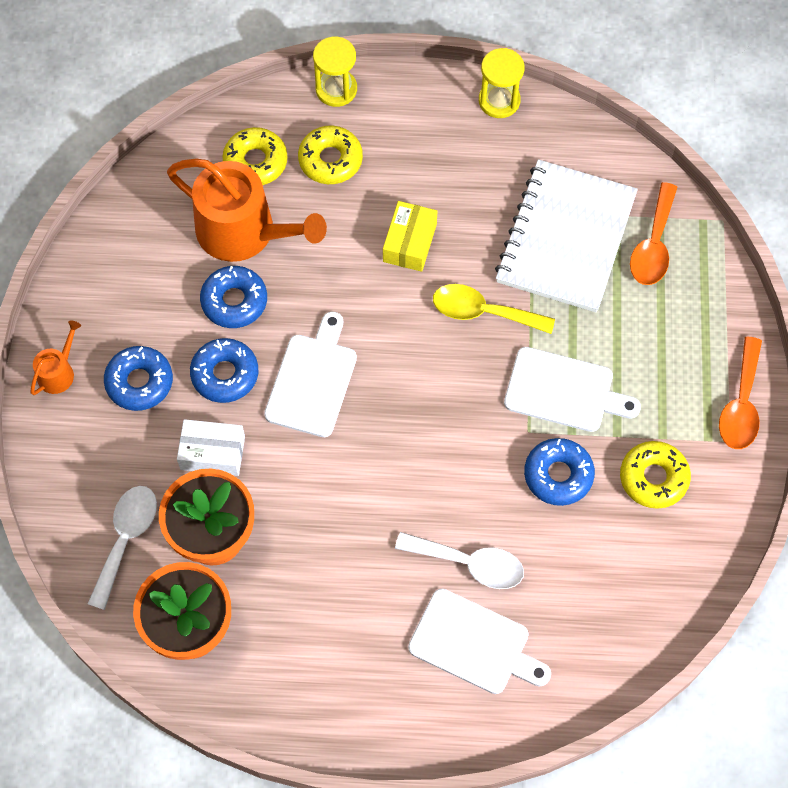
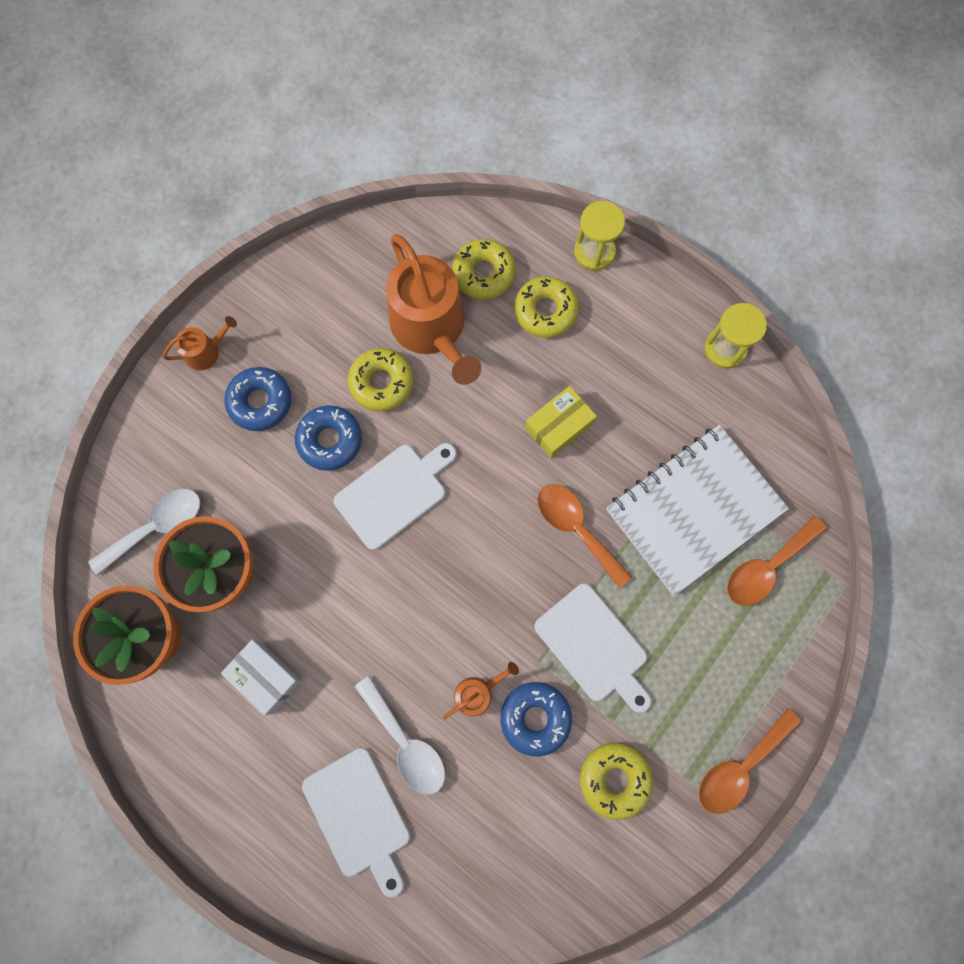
camera: 35 degrees right, 10 degrees up
(212, 453) = (273, 500): white box -> white box (266, 676)
(234, 301) = (381, 382): blue donut -> yellow donut
(483, 312) = (576, 528): yellow spoon -> orange spoon
(498, 487) = (477, 693): none -> orange watering can

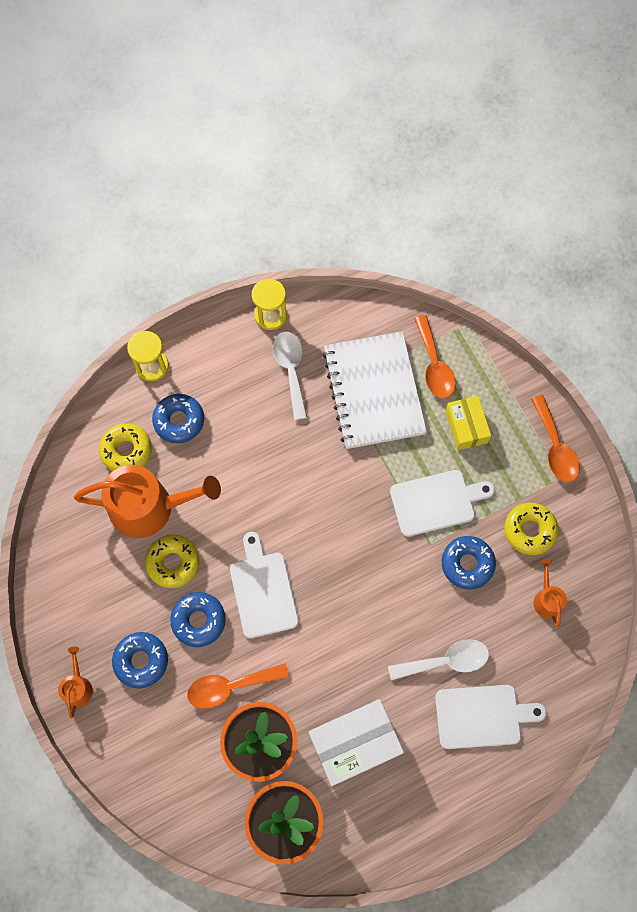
camera: 65 degrees left, 5 degrees down
(157, 527) = (201, 782): white spoon -> white spoon (291, 370)
(266, 676) = (354, 743): white box -> white box, size x1.59
(477, 693) = (433, 595): orange watering can -> orange watering can (547, 599)
(545, 311) = (179, 421): yellow donut -> blue donut
(559, 426) = (270, 452): yellow box -> yellow box (466, 426)
(576, 528) = (349, 475): orange spoon -> orange spoon (230, 686)

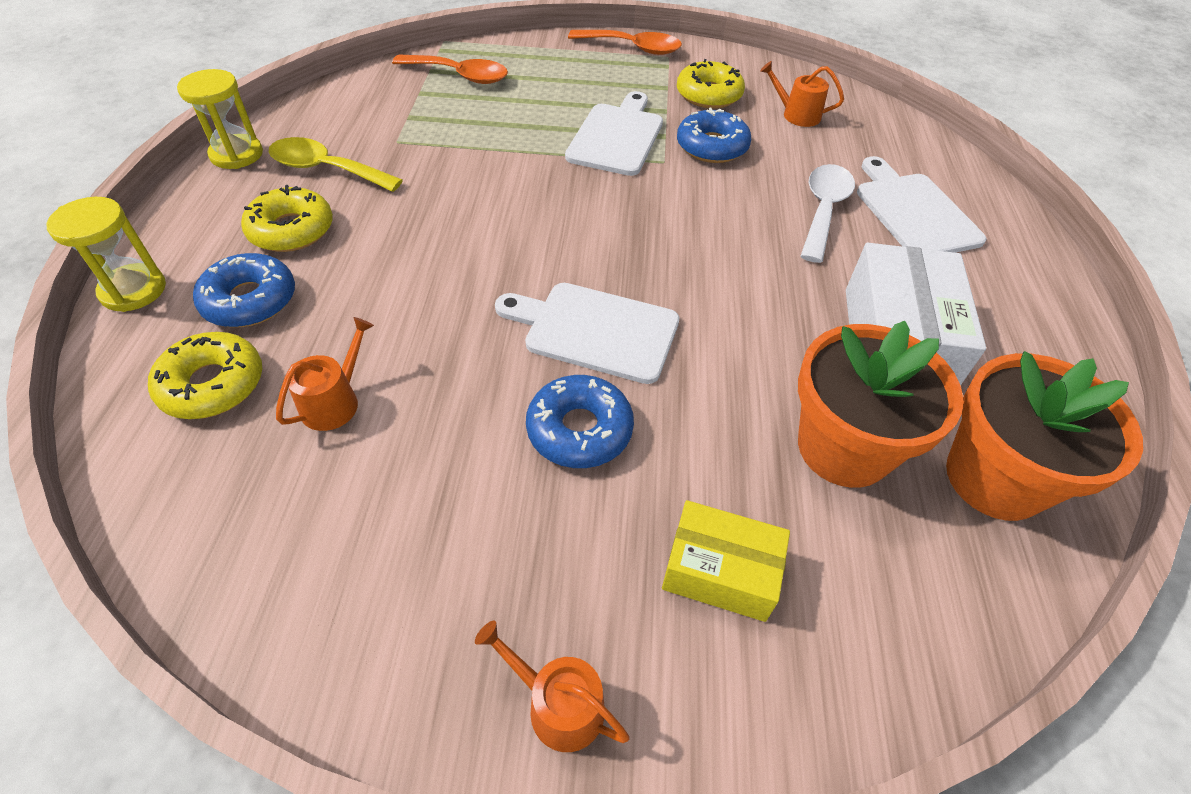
camera: 60 degrees left, 20 degrees down
(141, 661) = (587, 553): blue donut -> none
(149, 507) = (334, 402): orange watering can -> orange watering can, size x0.45
(173, 563) = (455, 416): yellow donut -> yellow donut (291, 230)
(230, 686) = (721, 442): orange spoon -> none
(291, 370) = (326, 169): white spoon -> yellow spoon
(374, 391) = (436, 123): white notebook -> none
(466, 426) = (552, 85): yellow box -> yellow box (720, 571)
(482, 716) = (913, 212): white cutting board -> white cutting board turned 45 degrees counterclockwise

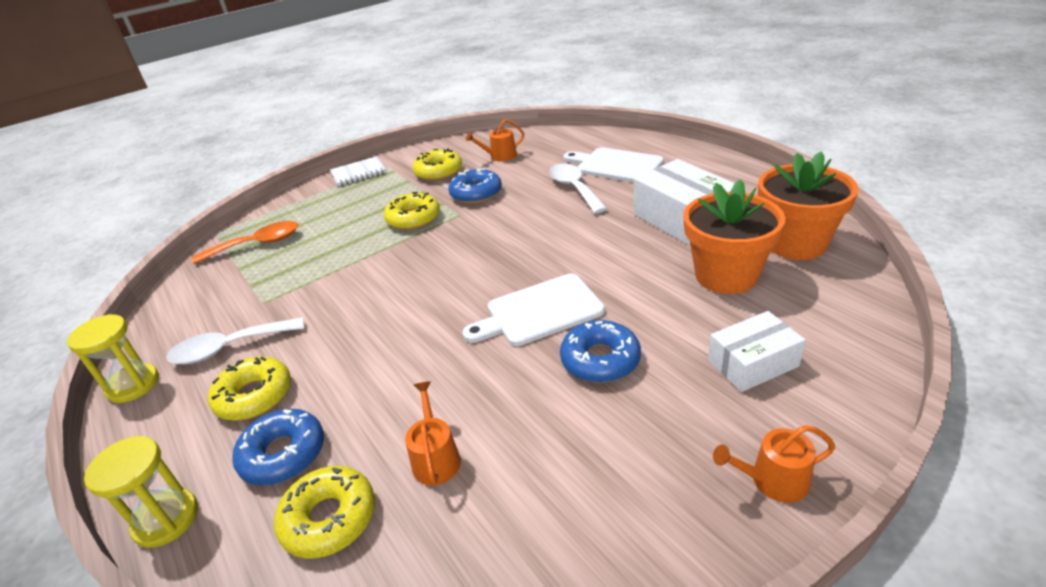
camera: 35 degrees left, 15 degrees down
(326, 169) = (229, 348): yellow spoon -> white spoon
(616, 136) = (413, 218): white cutting board -> yellow donut
(633, 48) = (358, 173): orange spoon -> white notebook
(720, 571) = (752, 363): yellow box -> white box

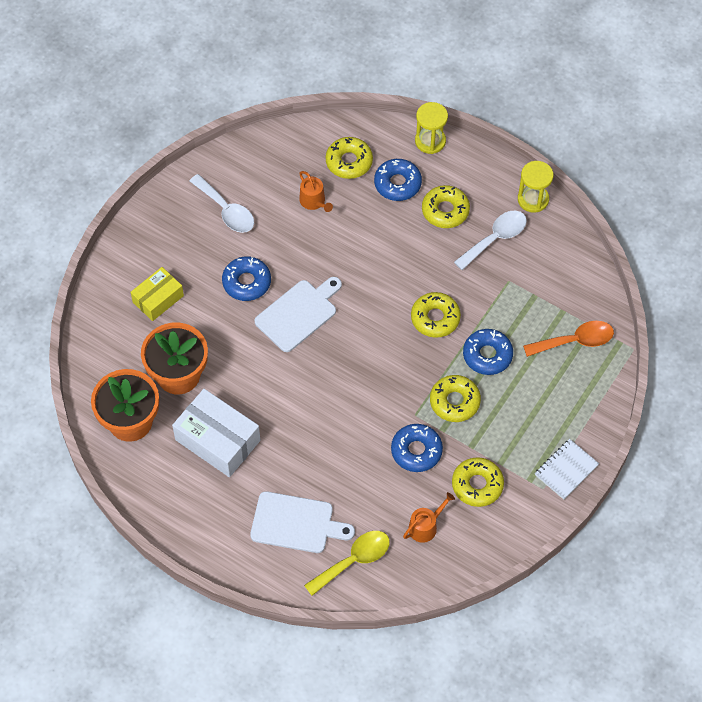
camera: 155 degrees right, 25 degrees up
(257, 244) = (575, 341): orange spoon -> orange spoon turned 150 degrees counterclockwise
(350, 245) = (487, 355): none -> blue donut
(376, 282) = (435, 318): none -> yellow donut
(573, 146) = (354, 560): none -> yellow spoon
(574, 188) = (324, 474): white spoon -> white spoon (226, 210)
(752, 363) = (158, 299): white box -> yellow box
(773, 480) = (147, 230): orange watering can -> none

